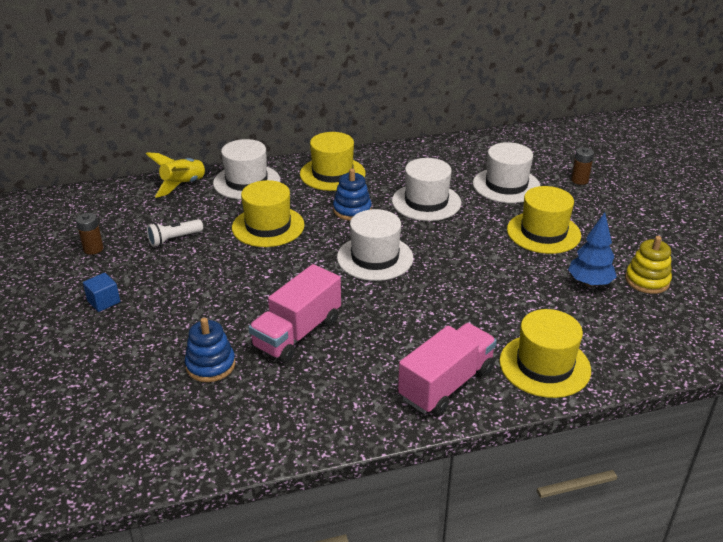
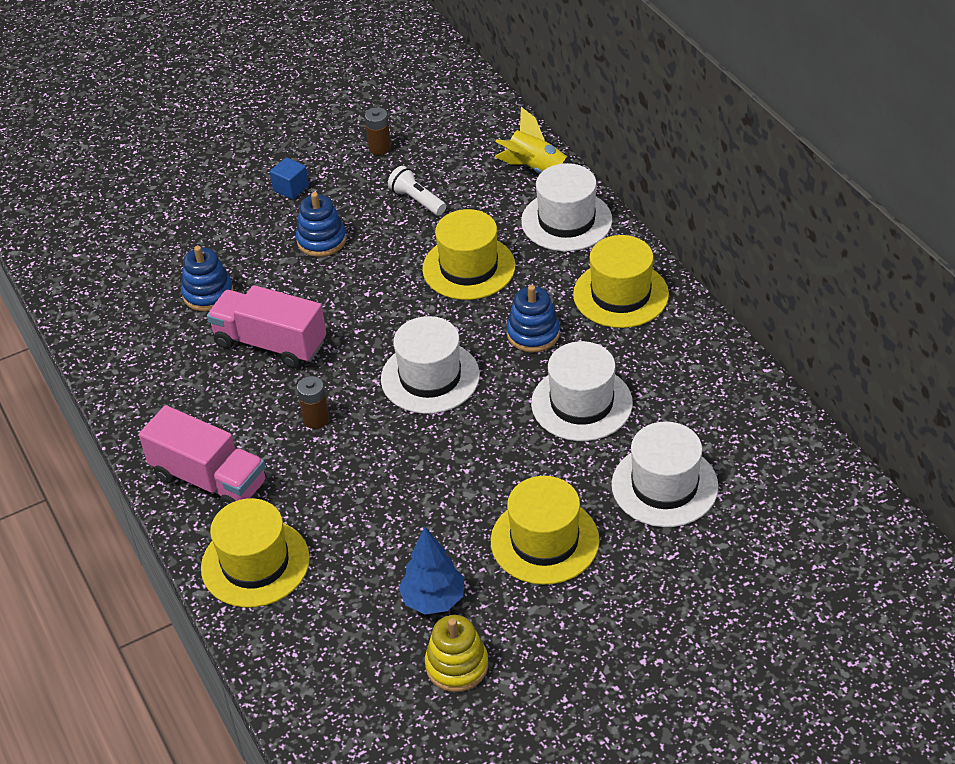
camera: 80 degrees right, 10 degrees up
(186, 292) = (321, 240): none -> blue stacking toy
(579, 180) = (718, 575): brown battery -> brown battery (316, 419)

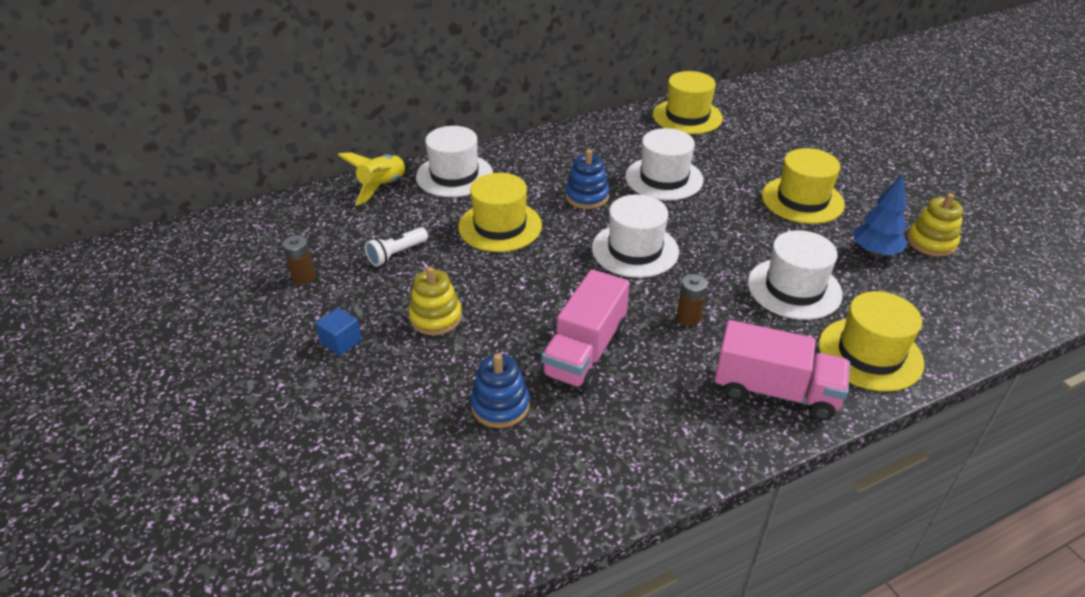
camera: 90 degrees left, 5 degrees down
(209, 479) = (775, 391): pink truck -> pink truck turned 75 degrees clockwise
(321, 240) = (436, 317): blue stacking toy -> yellow stacking toy
(620, 294) = (548, 156): yellow hat -> yellow hat (687, 116)
(664, 485) = (740, 150): white hat -> white hat (794, 288)

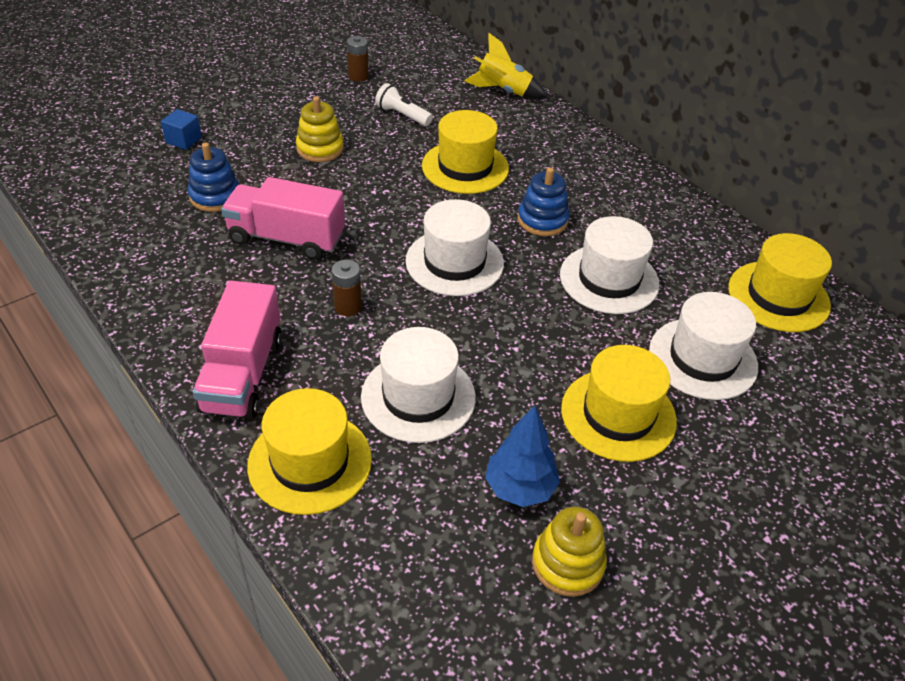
camera: 75 degrees right, 5 degrees up
(341, 342) = (282, 108): blue cube -> blue cube (184, 140)
(454, 175) = (542, 128): white hat -> white hat (703, 358)

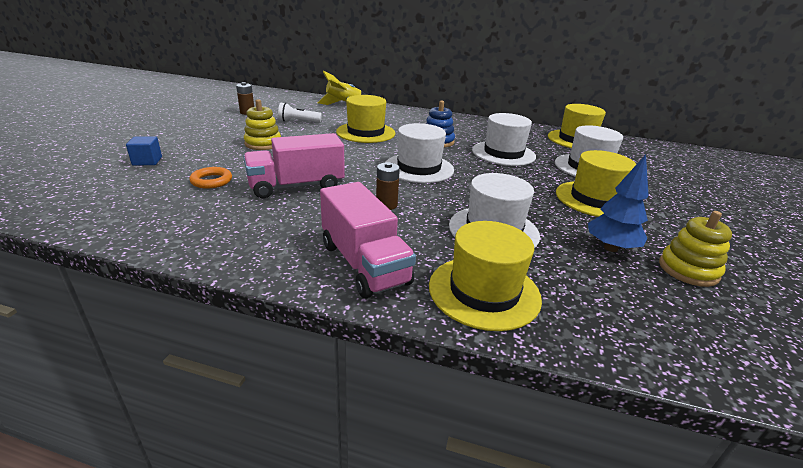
camera: 35 degrees left, 15 degrees down
(215, 196) = (211, 181): blue stacking toy -> orange ring

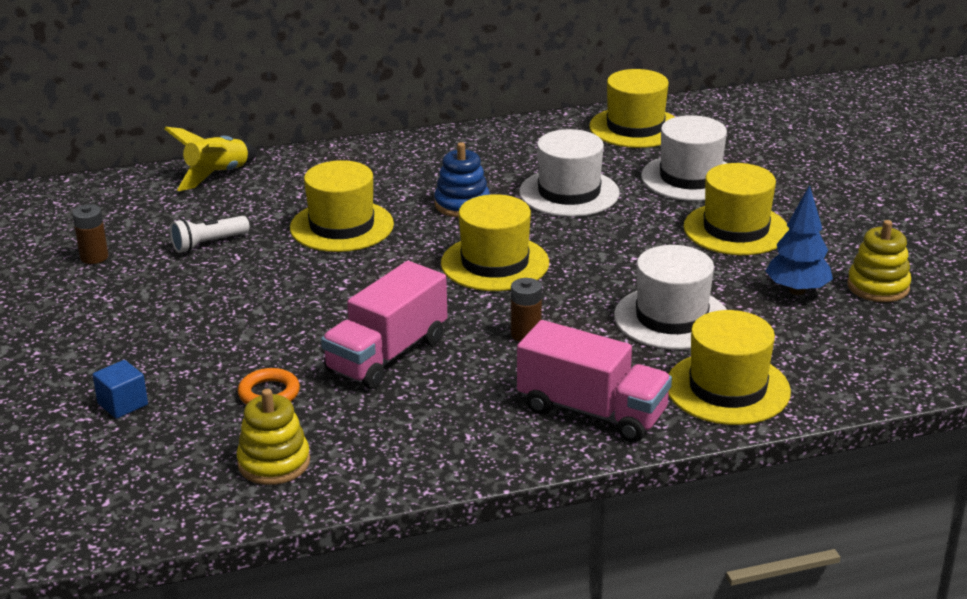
camera: 30 degrees left, 0 degrees up
(263, 144) = (229, 308): yellow stacking toy -> yellow stacking toy (274, 463)
(419, 168) = (495, 263): white hat -> yellow hat

